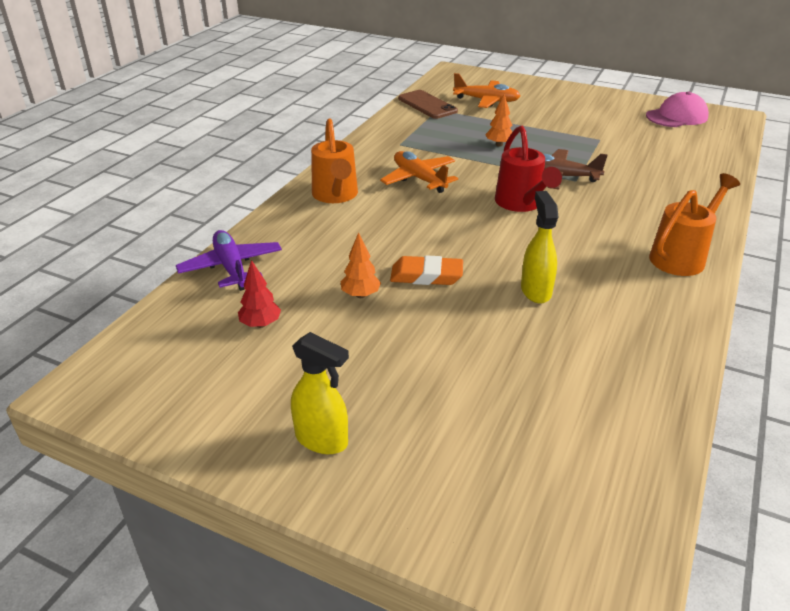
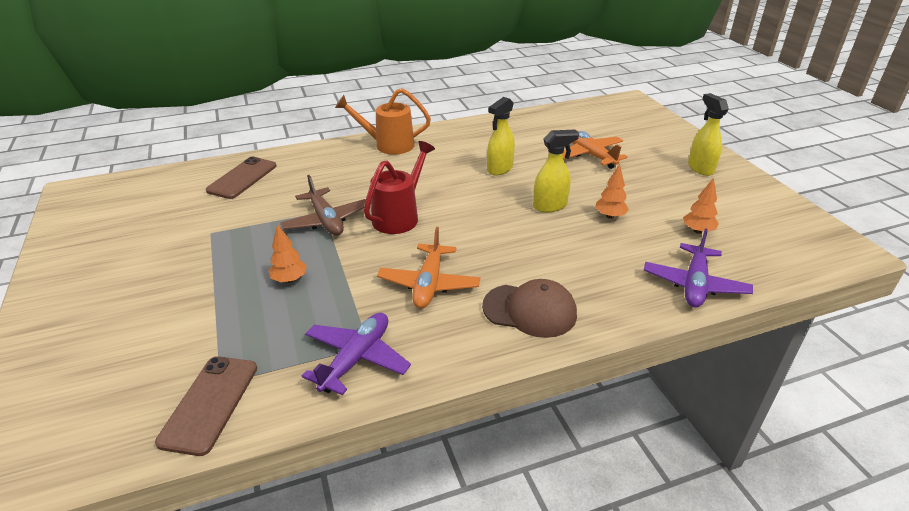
camera: 135 degrees left, 0 degrees up
(261, 324) = (697, 231): red tree -> orange tree
(335, 195) = (530, 310): orange watering can -> brown cap
(395, 138) = (356, 359): none -> purple plane
(426, 276) = (550, 206): orange eraser -> yellow spray bottle
(486, 101) = (144, 358): orange plane -> orange plane (591, 155)
(677, 116) = (100, 216): pink cap -> none
(685, 170) = (242, 178): none -> brown phone

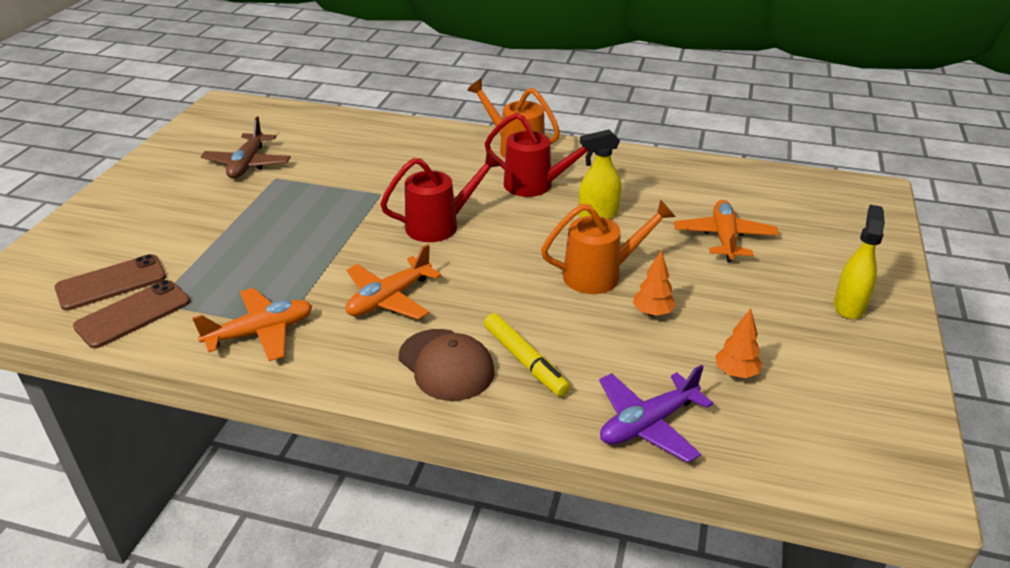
camera: 35 degrees right, 0 degrees up
(242, 178) = (351, 137): brown phone -> brown phone (111, 283)
(290, 279) = (287, 244): orange tree -> none
(326, 221) = (373, 203): brown plane -> brown plane (247, 164)
(356, 359) = (261, 333): purple plane -> orange plane
(434, 165) = (535, 185): none -> red watering can
(550, 206) = (600, 275): yellow spray bottle -> orange watering can
(576, 282) = (525, 361): none -> yellow marker

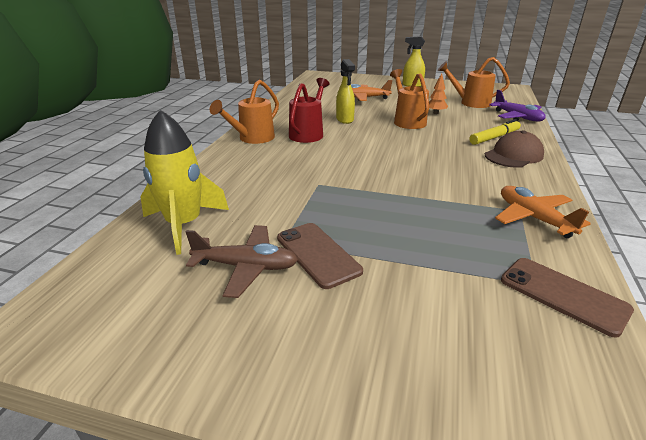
camera: 90 degrees left, 5 degrees down
(111, 283) = (525, 328): brown phone -> brown phone (317, 254)
(319, 134) = (184, 225): none -> yellow rocket
(389, 299) = (461, 173): orange plane -> none
(440, 225) = (364, 161): red watering can -> none
(735, 373) = (470, 103): orange tree -> orange watering can

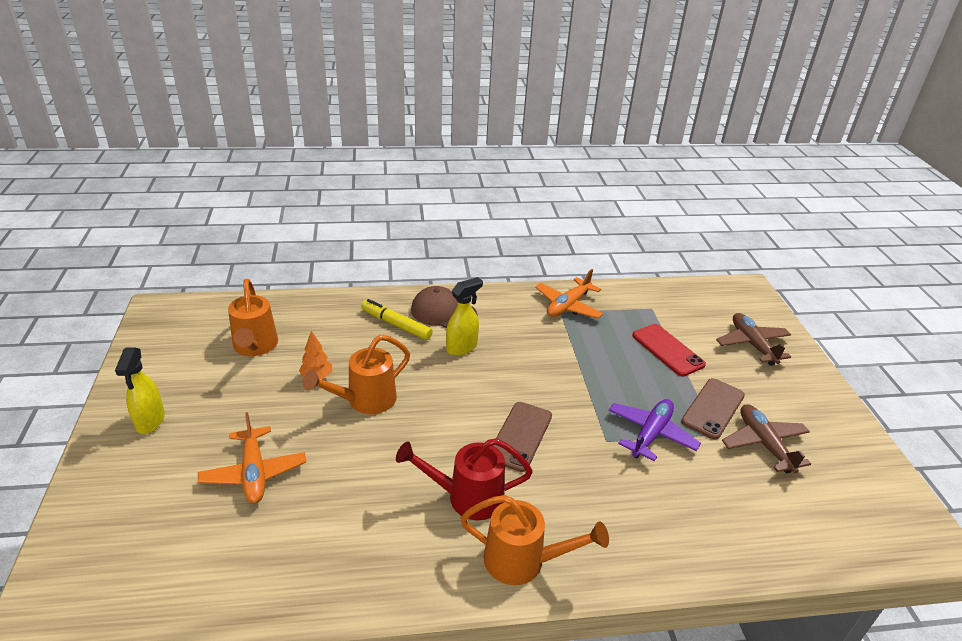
camera: 115 degrees left, 5 degrees up
(184, 225) = (760, 516): yellow rocket -> none
(345, 120) = (387, 470): yellow spray bottle -> yellow spray bottle (462, 347)
(428, 360) = (752, 344): none -> brown plane
(432, 261) = (667, 350): none -> red phone
(517, 117) = (311, 307): purple plane -> purple plane (651, 434)
(563, 295) = (653, 299): brown phone -> brown phone (520, 436)

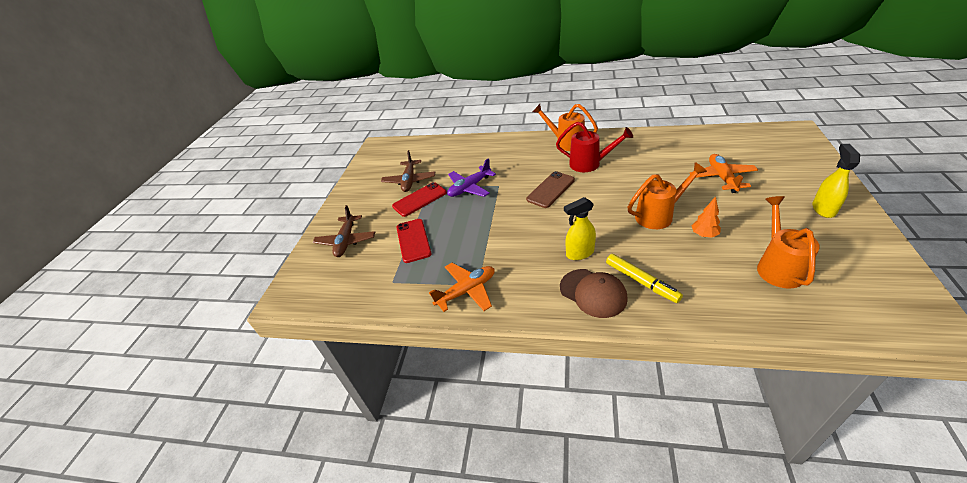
camera: 155 degrees left, 5 degrees up
(713, 408) = (419, 199): brown phone -> red phone

